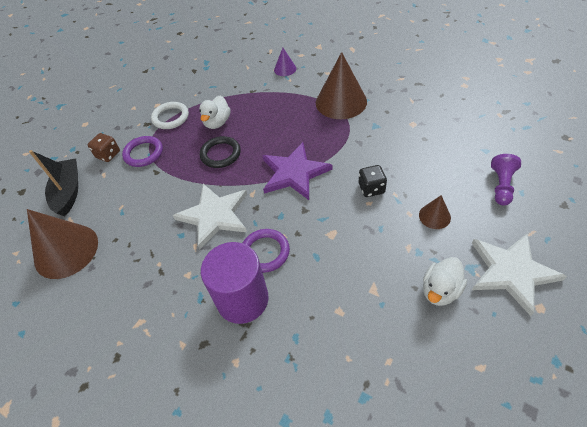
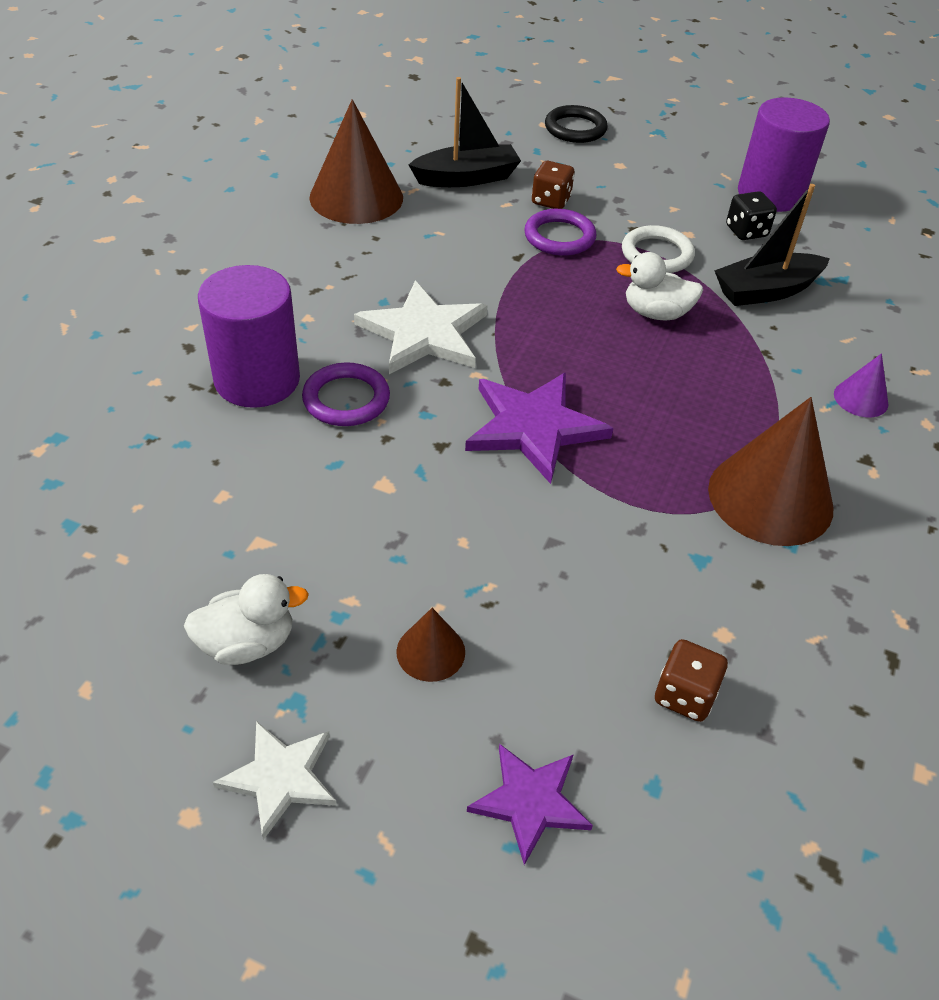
camera: 75 degrees right, 5 degrees down
(134, 73) = (770, 194): none -> purple cylinder
(209, 85) = (766, 291): none -> black boat
(220, 154) = (571, 326): black ring -> black ring (575, 128)
(371, 188) = (502, 546): black dice -> black dice (746, 231)
(440, 290) = (247, 643): white duck -> white duck turned 135 degrees clockwise
(443, 138) = (684, 695): none -> brown dice
(501, 186) = (530, 802): purple pawn -> purple star
(511, 272) = (280, 778): white star -> white star, size x0.62

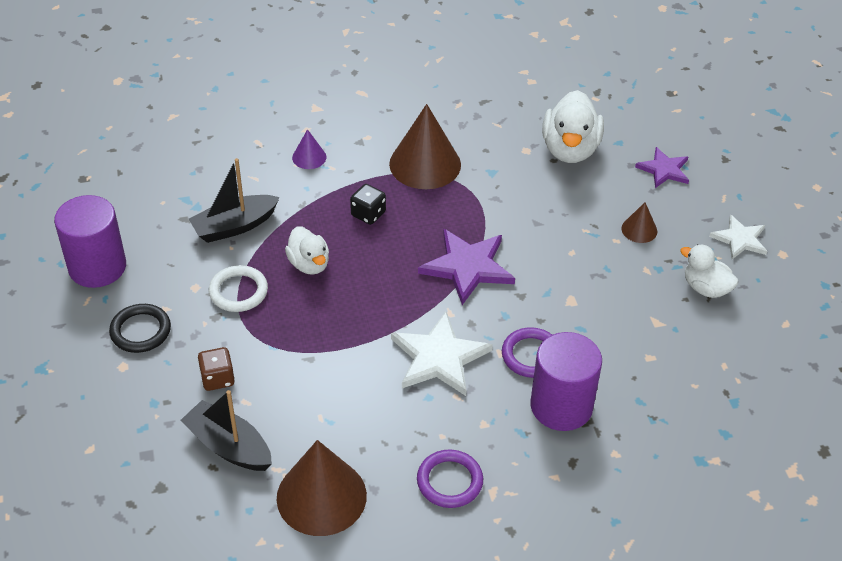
camera: 125 degrees left, 0 degrees up
(559, 237) = (264, 349): purple ring -> purple ring (449, 481)
(575, 128) = (81, 422): black ring -> black ring (140, 331)
(684, 695) = (570, 149): brown dice -> white duck
(746, 231) = (165, 260): black dice -> black dice (368, 214)
(766, 291) = (234, 226): black boat -> black boat turned 120 degrees clockwise

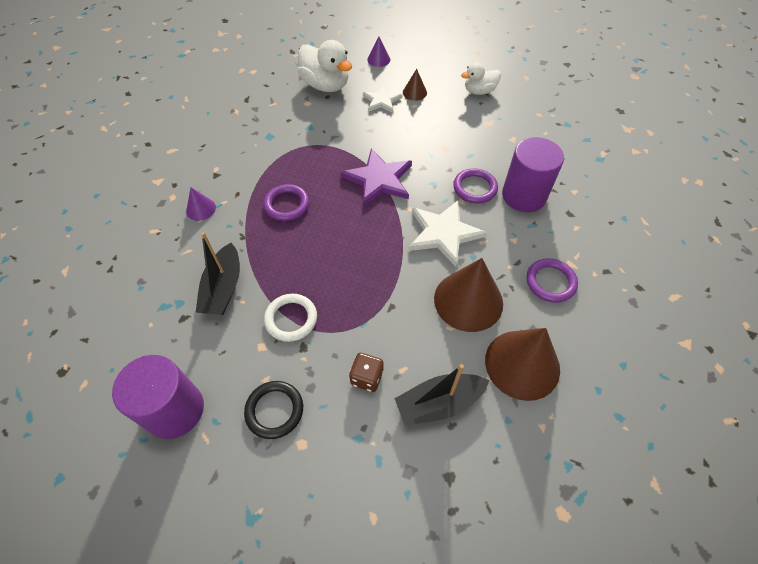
camera: 55 degrees left, 10 degrees up
(309, 264) = (302, 261): white duck -> none
(368, 214) = (287, 205): black dice -> purple ring
(425, 164) = (271, 153): brown cone -> brown cone (468, 300)
(664, 170) = (378, 59): purple star -> purple cone
(740, 239) = (455, 61): white star -> white star (382, 101)

